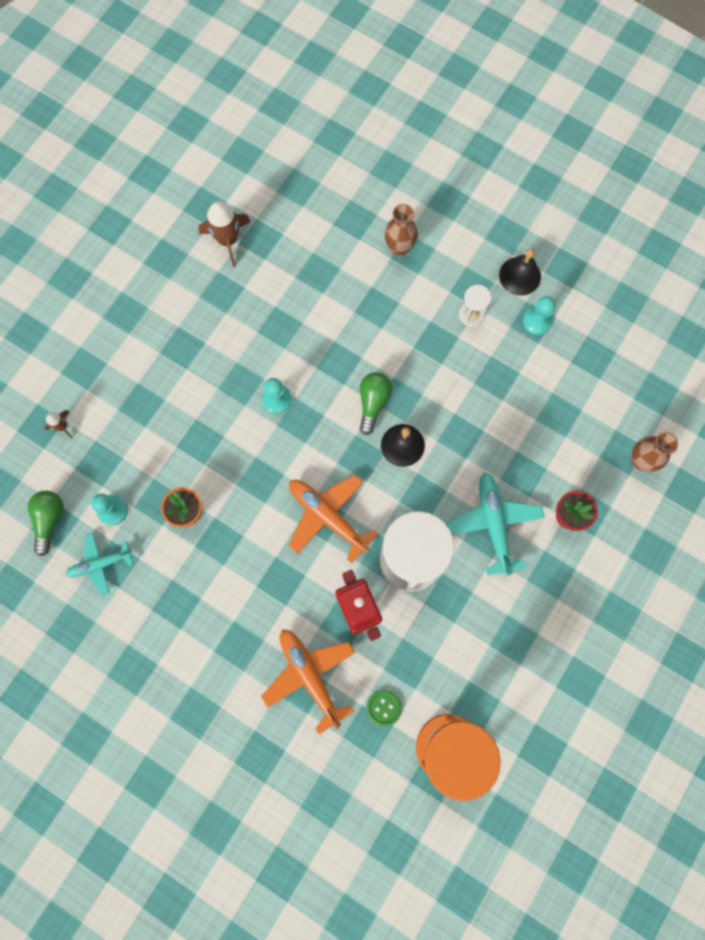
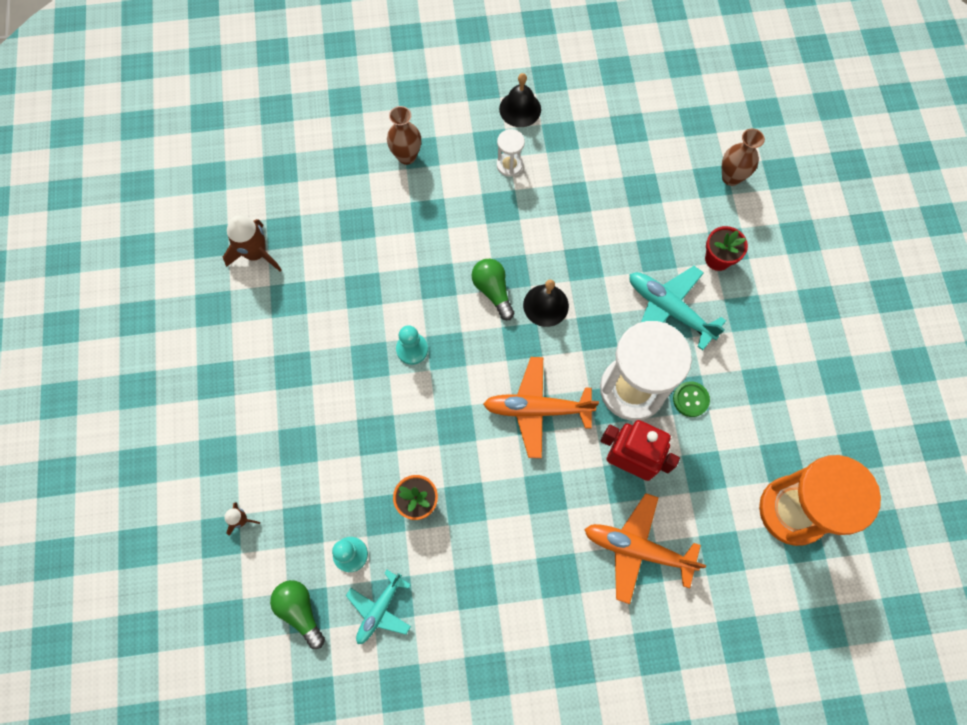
camera: 40 degrees left, 5 degrees down
(383, 708) = (717, 523): green button -> green button (690, 399)
(537, 321) = (563, 133): turquoise pawn -> none

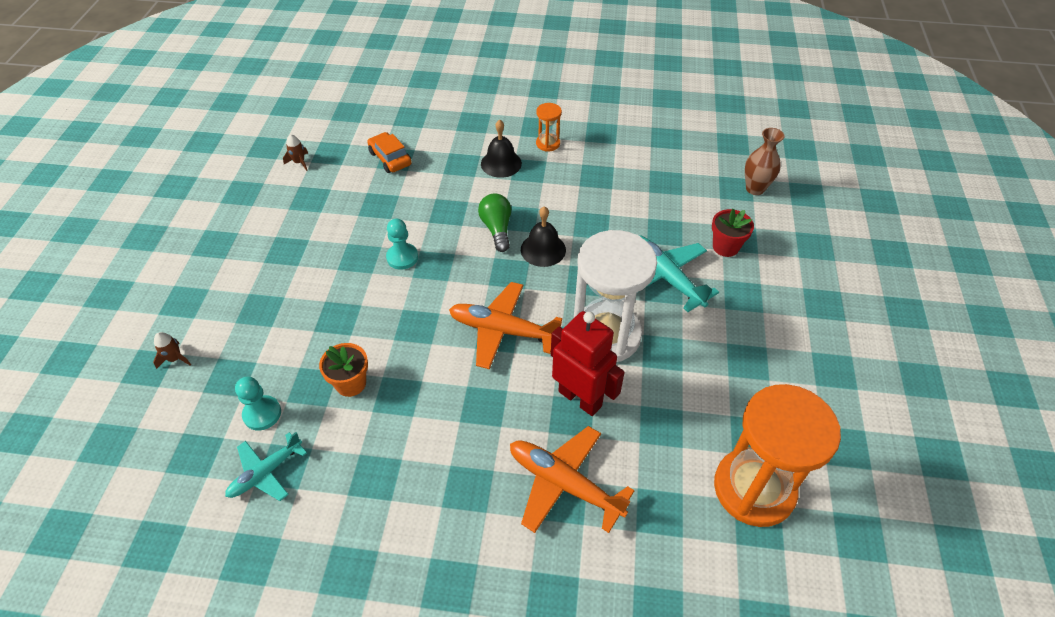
camera: 15 degrees right, 20 degrees down
(256, 253) = (299, 162): brown rocket -> brown rocket, size x0.53
(300, 611) = (186, 453): green light bulb -> none
(351, 225) = (390, 158): none -> orange car
(406, 156) = (460, 122): brown vase -> none
(509, 165) = (548, 143): white hourglass -> orange hourglass
(520, 109) = (572, 109): black bell -> black bell (501, 163)
(690, 399) = (665, 357): green button -> none

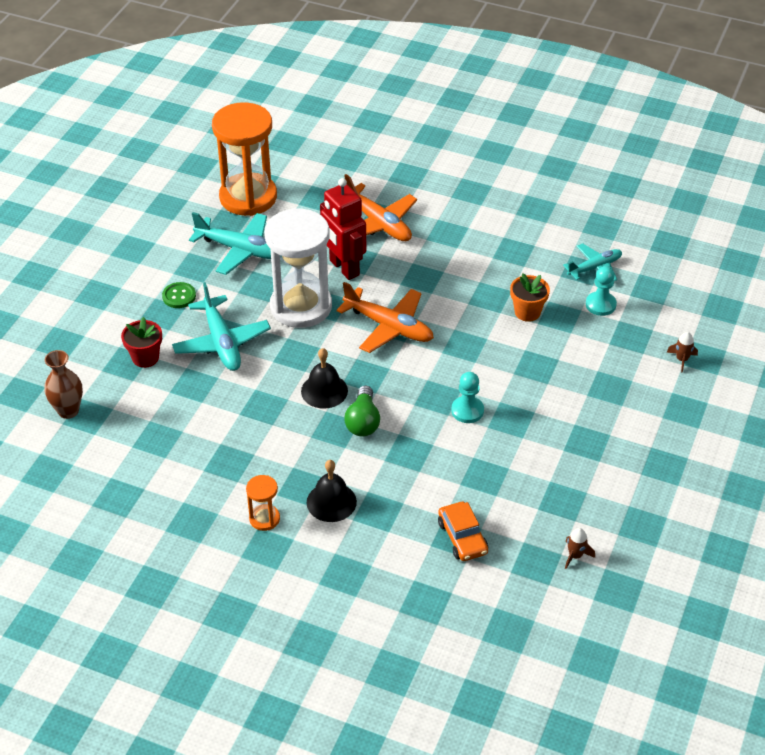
camera: 165 degrees left, 5 degrees down
(712, 397) = (240, 250): none -> turquoise plane
(740, 319) = (179, 296): none -> green button

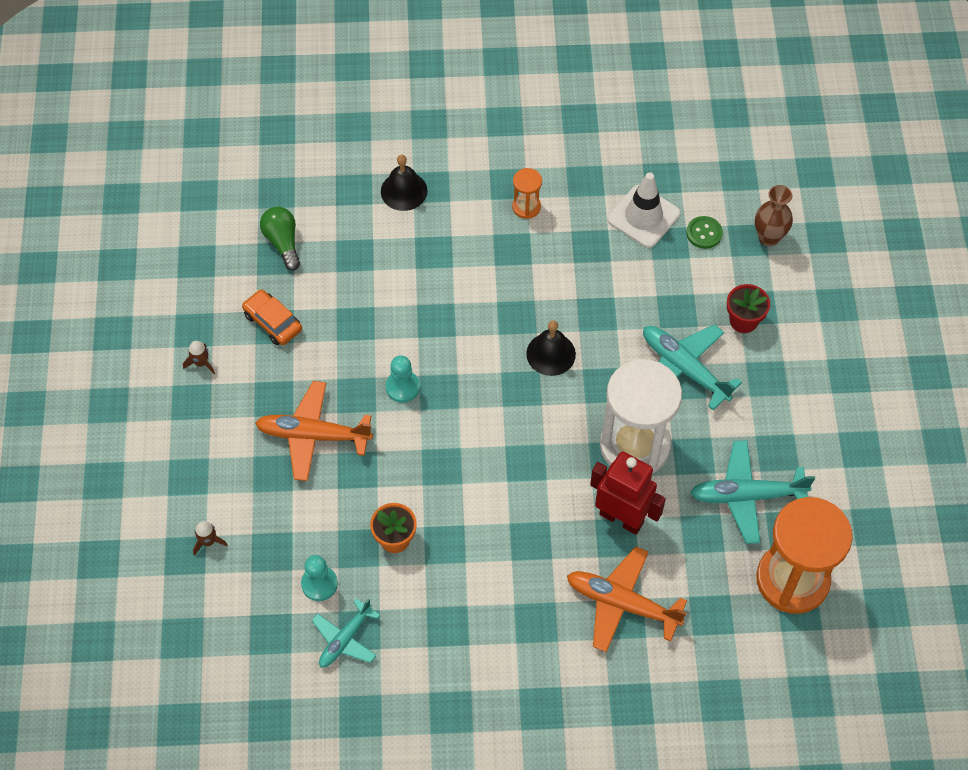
camera: 155 degrees right, 15 degrees up
(162, 469) = (643, 216): none -> white traffic cone
(179, 296) = (766, 406): green button -> green button (704, 233)
(331, 502) = (478, 244): black bell -> black bell (404, 191)
(363, 421) = (495, 335): green light bulb -> green light bulb (283, 242)
(389, 327) = (530, 457): orange plane -> orange plane (313, 435)
(462, 537) = (348, 256): orange car -> orange car (273, 322)
(575, 555) = (244, 277): brown rocket -> brown rocket (201, 363)

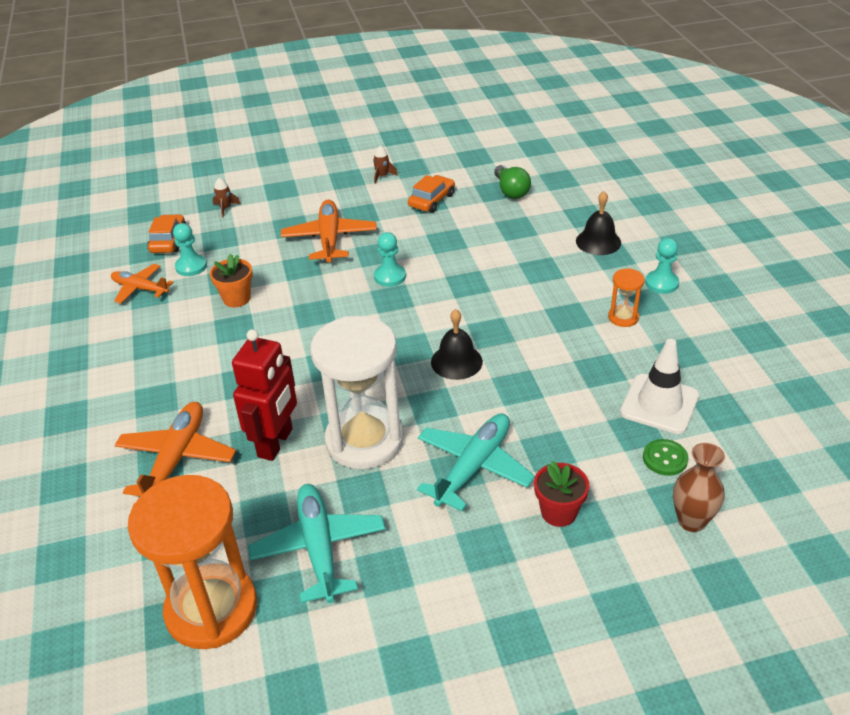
camera: 80 degrees right, 20 degrees down
(257, 608) = (168, 241): none -> orange car
(283, 242) = (511, 191): green light bulb -> green light bulb turned 105 degrees clockwise
(345, 639) = (140, 289): turquoise plane -> orange plane
(486, 161) = (661, 283): none -> turquoise pawn

